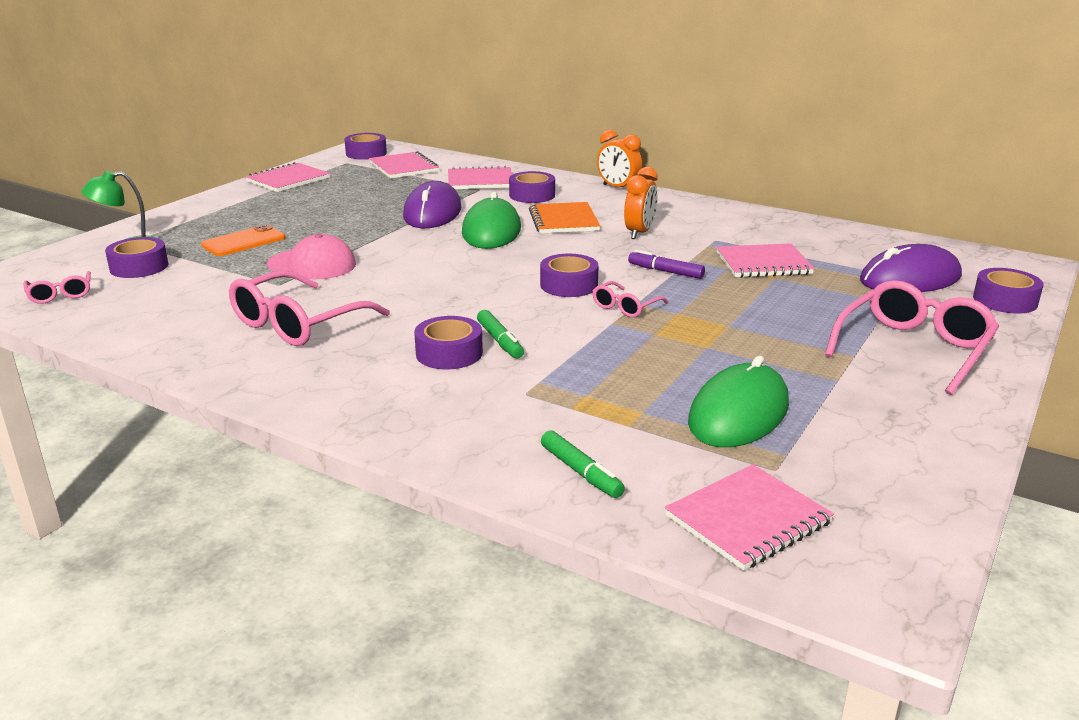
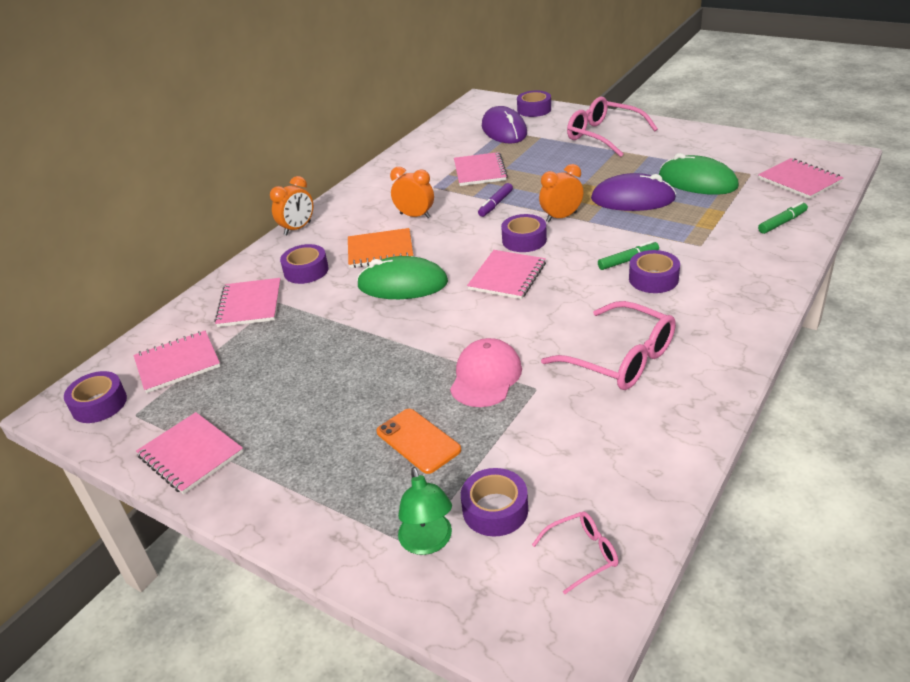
camera: 85 degrees left, 10 degrees up
(432, 212) = (345, 323): purple mouse -> purple mouse (632, 199)
(488, 275) = (507, 276): none -> pink notebook
(625, 307) = (561, 217): pink glasses -> orange clock

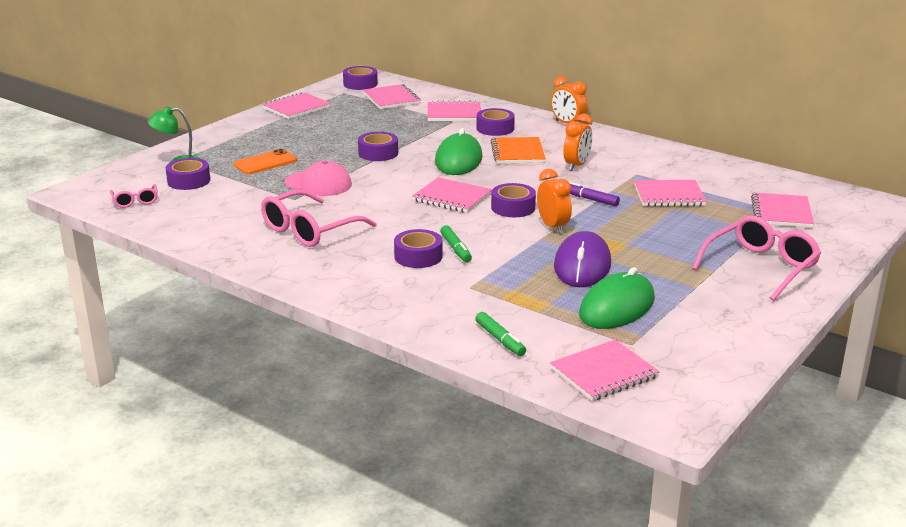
camera: 90 degrees right, 10 degrees down
(504, 130) = (781, 212): purple mouse -> pink notebook
(534, 109) = (848, 233): purple tape -> purple tape (378, 153)

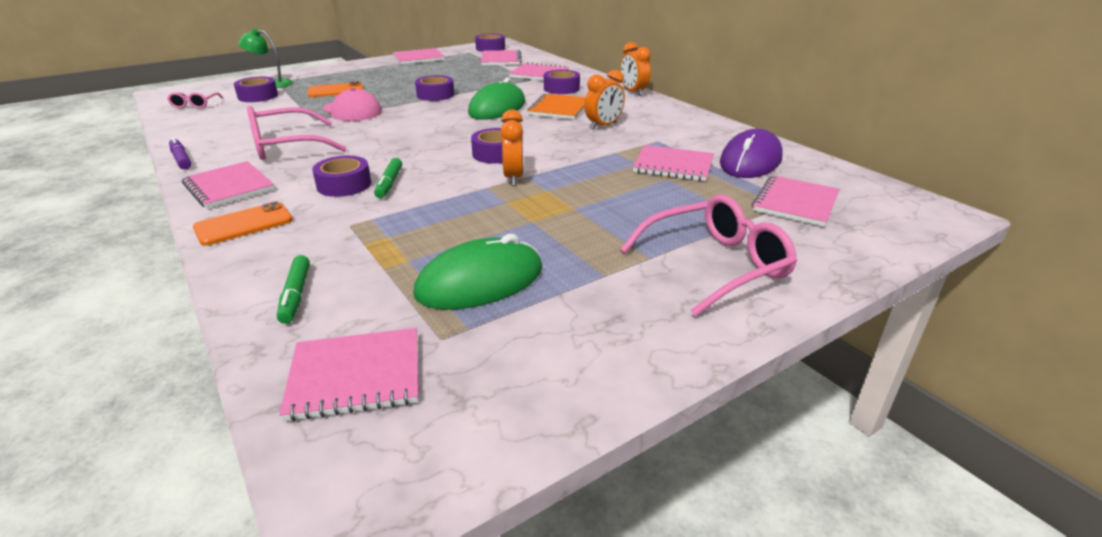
camera: 20 degrees right, 5 degrees up
(383, 302) = (244, 224): none -> orange phone
(452, 197) = (450, 137): pink notebook -> pink notebook (229, 187)
(582, 265) = (497, 223): purple mouse -> purple mouse (750, 161)
(590, 199) = (583, 157): purple marker -> purple marker (181, 159)

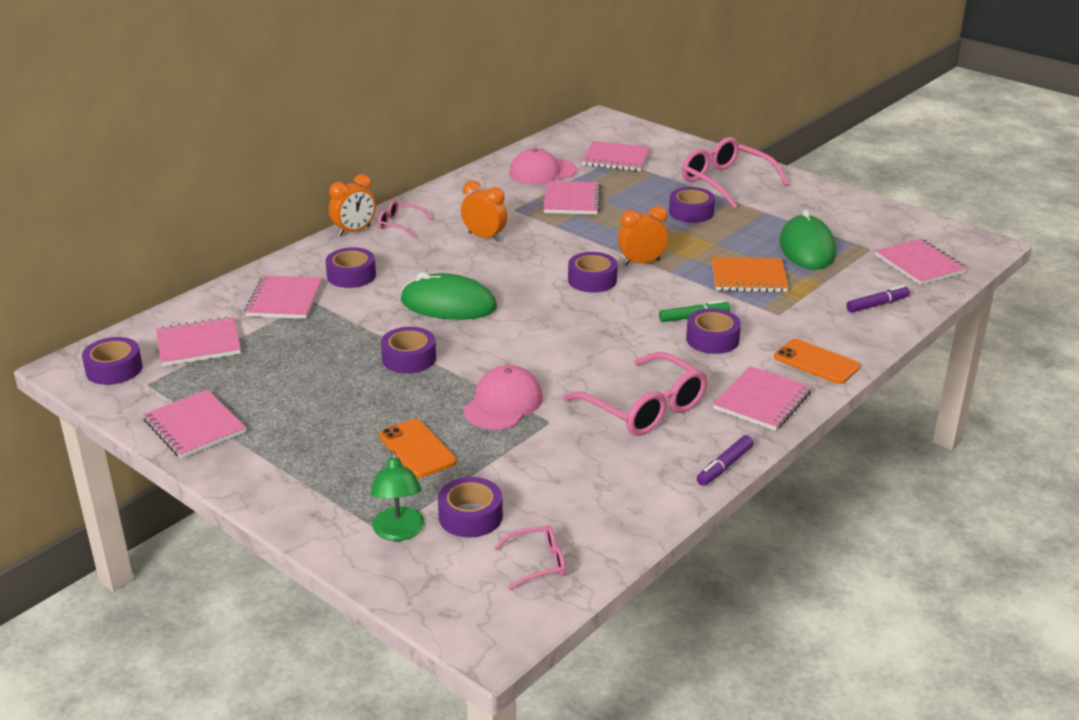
camera: 105 degrees left, 0 degrees up
(296, 295) = (877, 305): green marker -> purple marker
(480, 281) = (807, 248): green mouse -> green mouse turned 45 degrees clockwise
(559, 108) = (435, 267): orange notebook -> orange notebook (748, 277)
(622, 222) = (691, 212): none -> purple tape
(640, 104) = (399, 224): none -> pink glasses
(750, 161) = (542, 172): purple mouse -> pink cap

